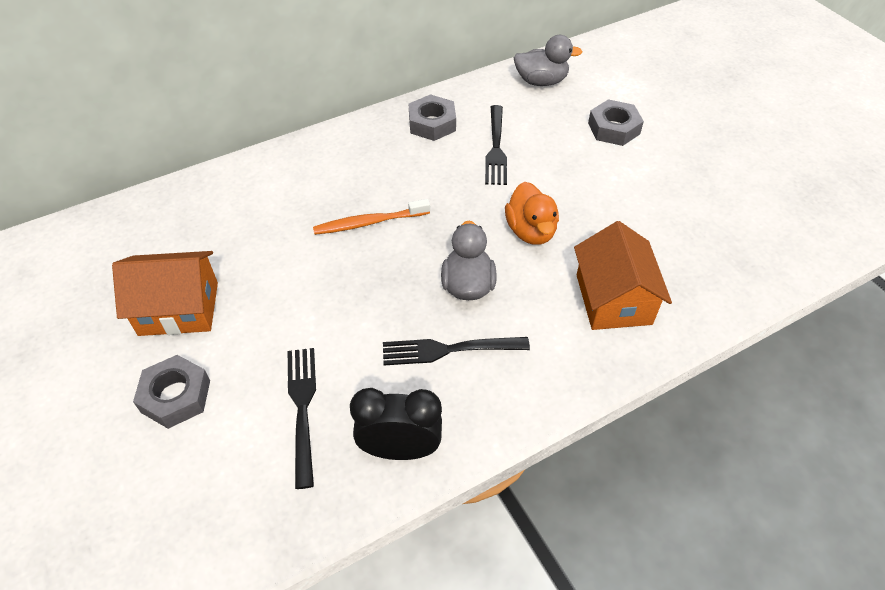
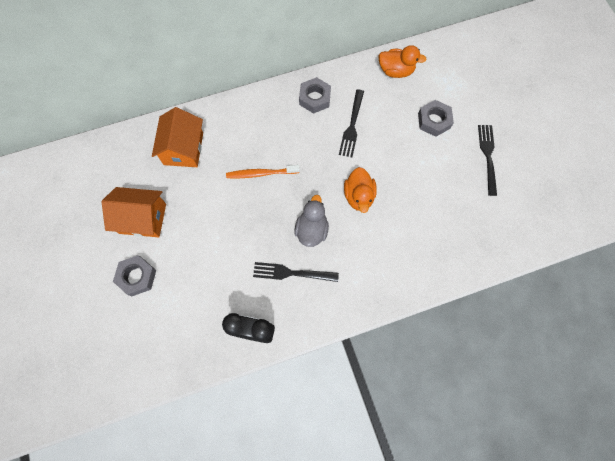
camera: 10 degrees right, 20 degrees up
(302, 408) = (204, 297): black fork -> black fork (488, 156)
(541, 81) = (396, 71): grey duck -> orange duck
(613, 299) = (396, 254): orange house -> orange house (183, 148)

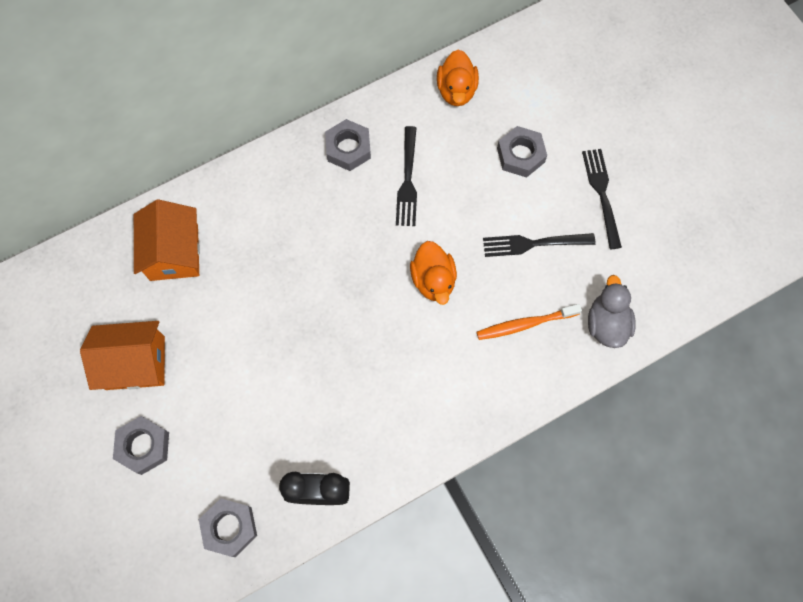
camera: 10 degrees left, 0 degrees up
(185, 345) = (229, 528): none -> grey nut
(261, 173) = (291, 270): orange toothbrush -> orange toothbrush (525, 324)
(292, 273) = (359, 403): black fork -> black fork (533, 244)
(311, 230) = (376, 338): grey duck -> grey duck (606, 323)
(396, 71) = (456, 90): orange duck -> orange duck turned 90 degrees clockwise

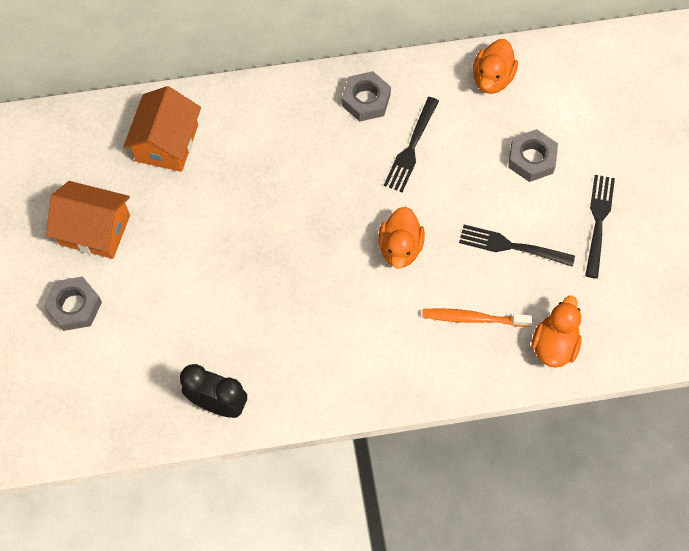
camera: 20 degrees right, 5 degrees down
(229, 528) = (124, 405): grey nut -> none
(606, 323) = (554, 345): grey duck -> orange duck

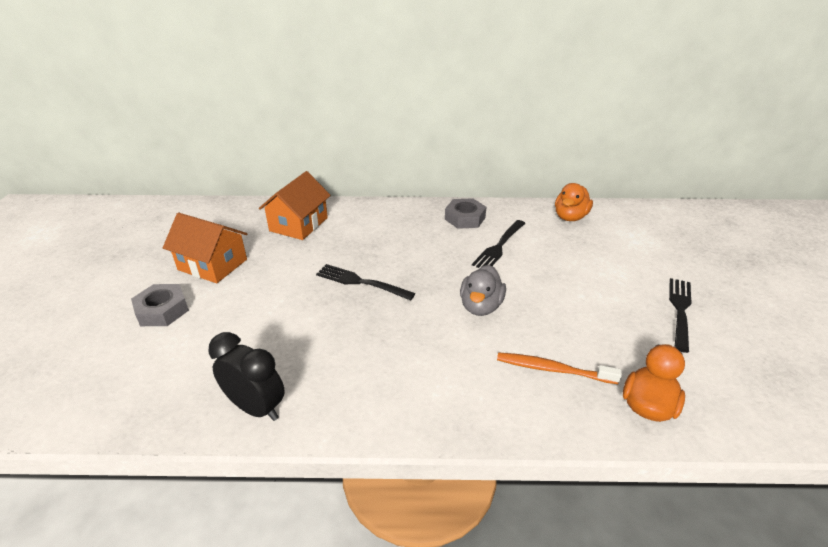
camera: 10 degrees right, 30 degrees down
(400, 248) = (481, 306): orange duck -> grey duck
(511, 246) = (592, 318): black fork -> black fork (361, 282)
(531, 159) = (608, 263): grey nut -> none

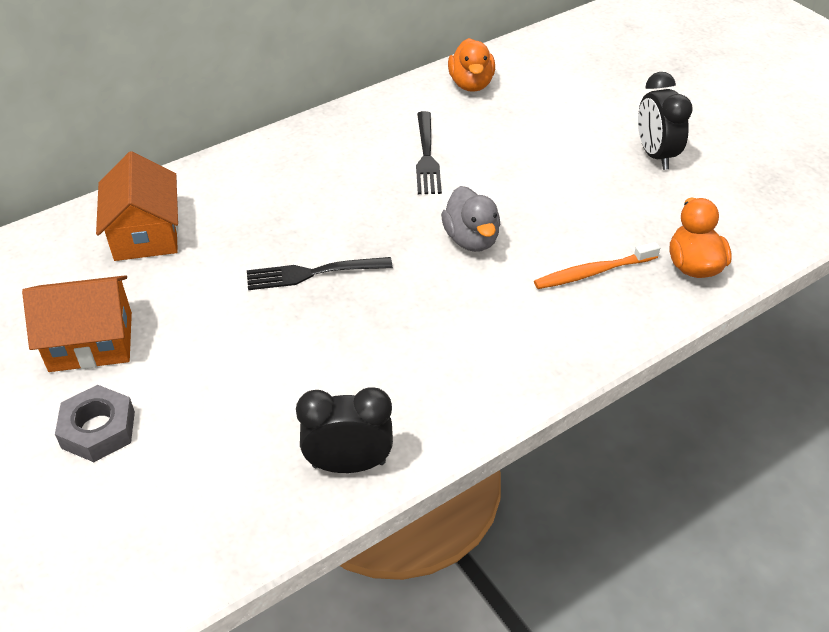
camera: 35 degrees left, 10 degrees up
(465, 218) = (354, 134): grey nut -> none
(680, 310) = (655, 155): black fork -> black clock

